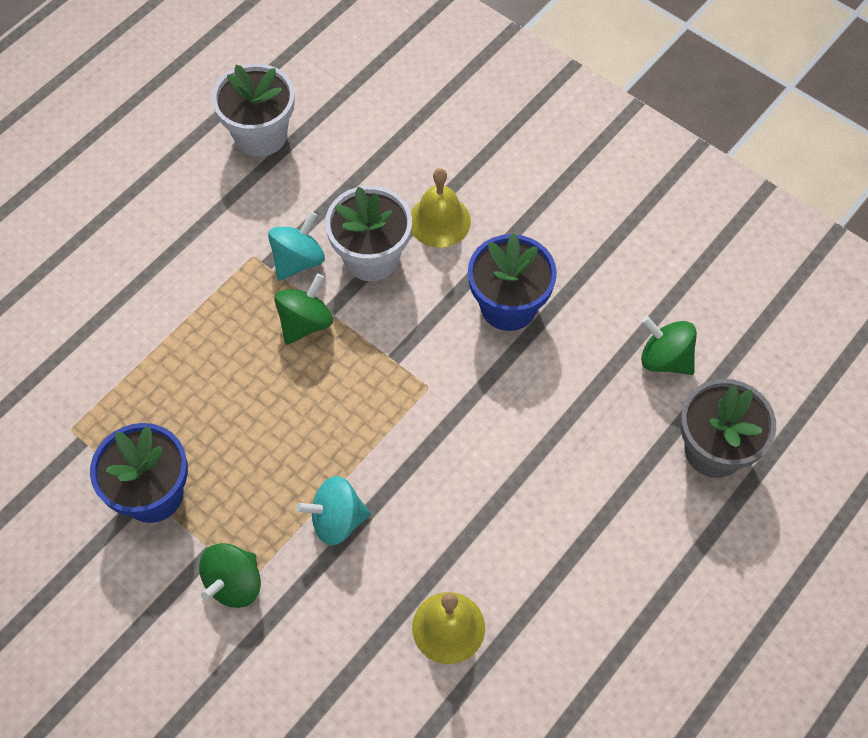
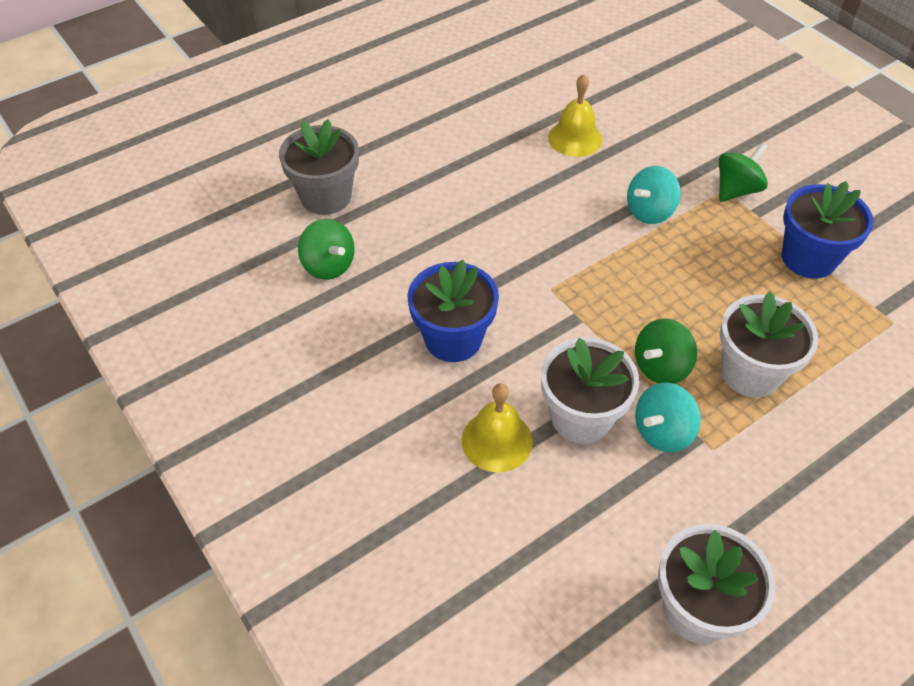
camera: 165 degrees left, 10 degrees down
(220, 336) = (750, 373): none -> white flower pot
(337, 520) = (649, 212): turquoise spinning top -> turquoise spinning top turned 135 degrees clockwise

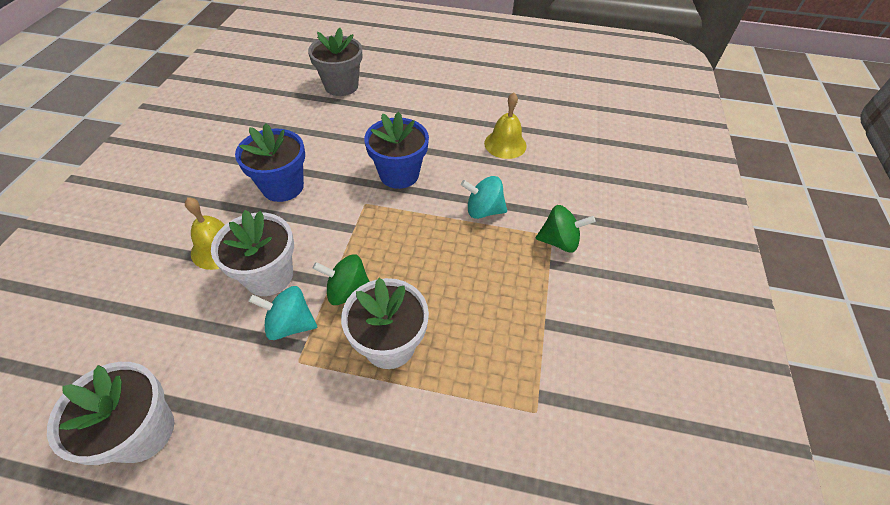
camera: 45 degrees right, 0 degrees up
(328, 266) = (292, 114): green spinning top -> none
(808, 258) = (541, 318): blue flower pot -> blue flower pot (399, 174)

